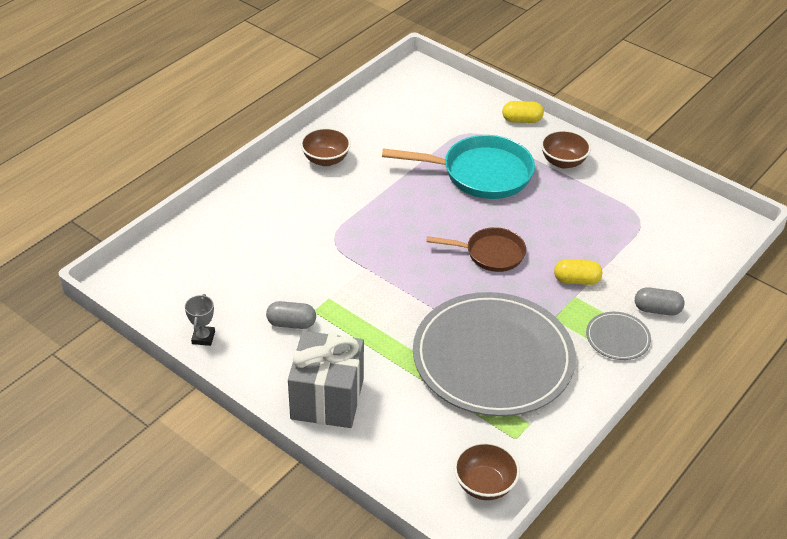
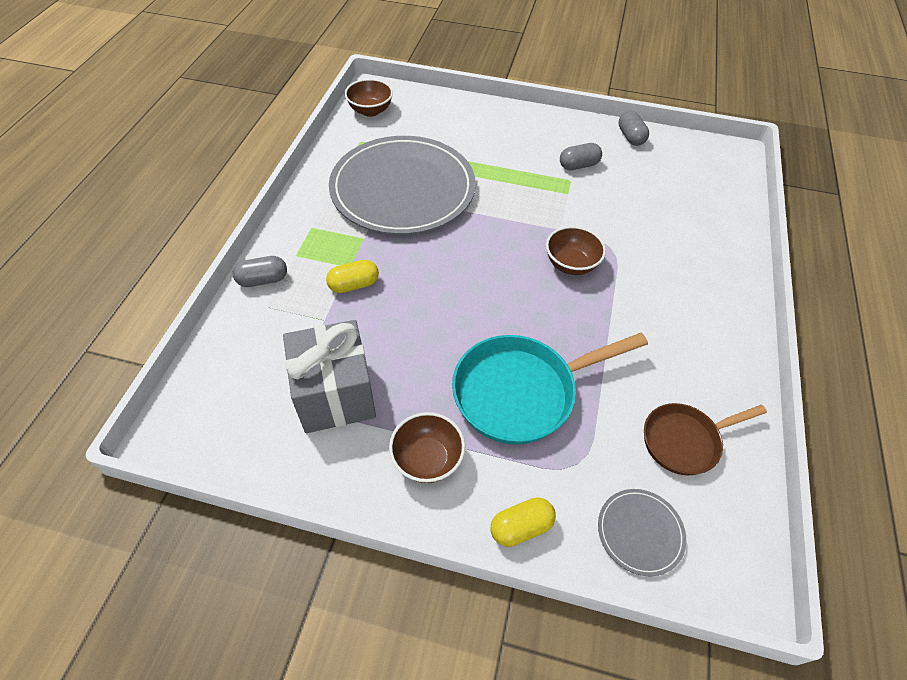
camera: 155 degrees right, 10 degrees up
(203, 337) = (630, 137): grey trophy -> grey capsule
(326, 160) = (704, 341): brown bowl -> brown bowl (571, 264)
(327, 399) = (509, 126): grey gift -> grey gift (335, 394)
(490, 254) = (453, 285): brown pan -> brown pan (684, 441)
(617, 338) = (298, 239): grey plate -> grey plate (640, 532)

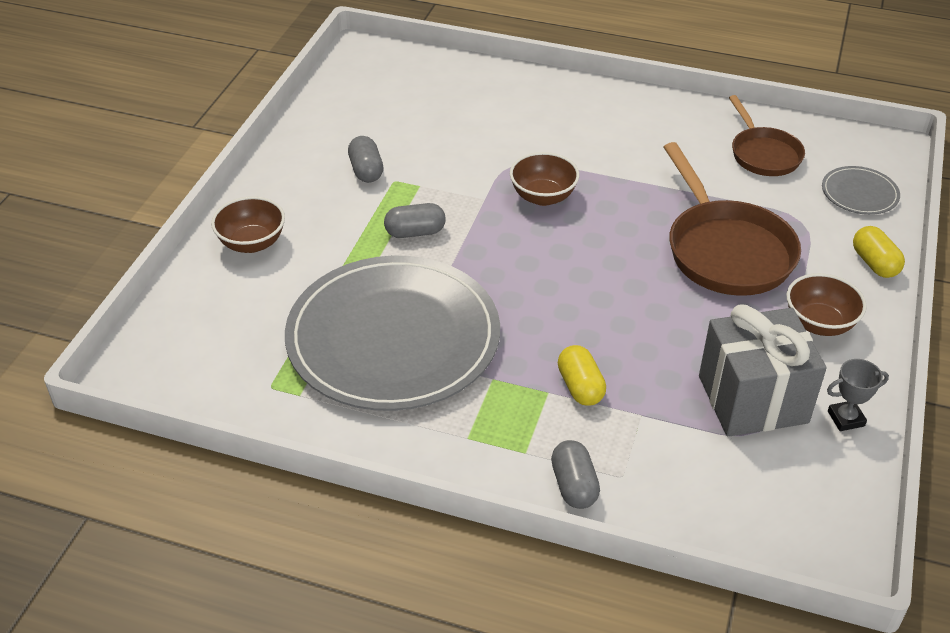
camera: 85 degrees left, 10 degrees down
(308, 464) = (846, 418): none -> grey trophy
(370, 111) = (189, 375): brown bowl -> brown bowl (252, 243)
(521, 392) = (726, 250): turquoise pan -> brown pan
(630, 137) = (316, 121): grey capsule -> grey capsule (415, 232)

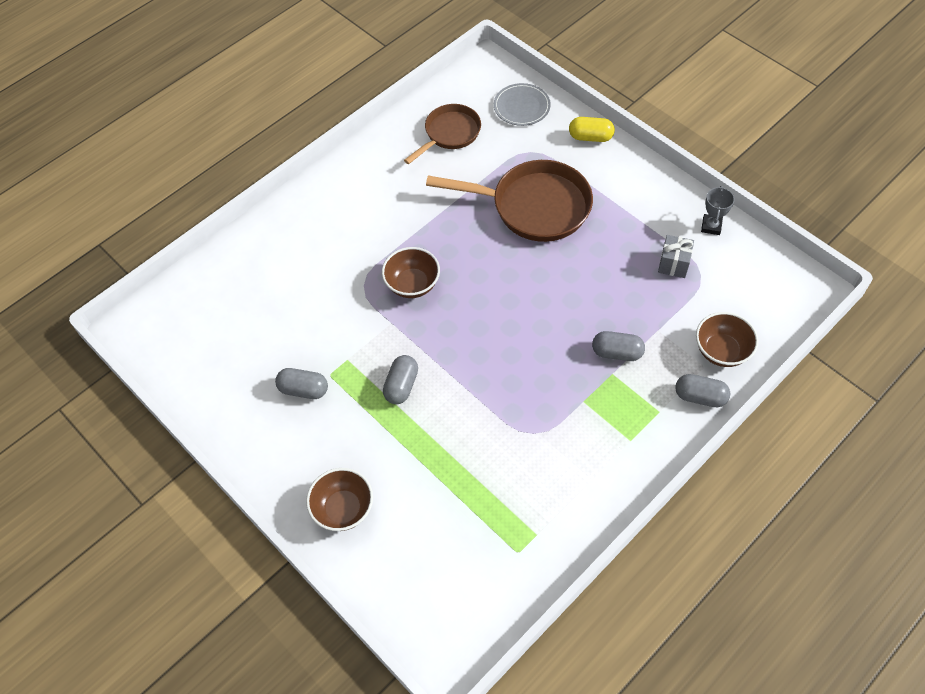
camera: 60 degrees left, 15 degrees up
(393, 338) = (510, 448): grey plate -> none
(580, 387) = (617, 352): yellow capsule -> grey capsule
(752, 399) = (673, 264): grey gift -> grey gift, size x0.47
(763, 154) = (450, 134): brown pan -> brown pan turned 60 degrees counterclockwise
(819, 323) = (627, 195): brown bowl -> brown bowl (721, 351)

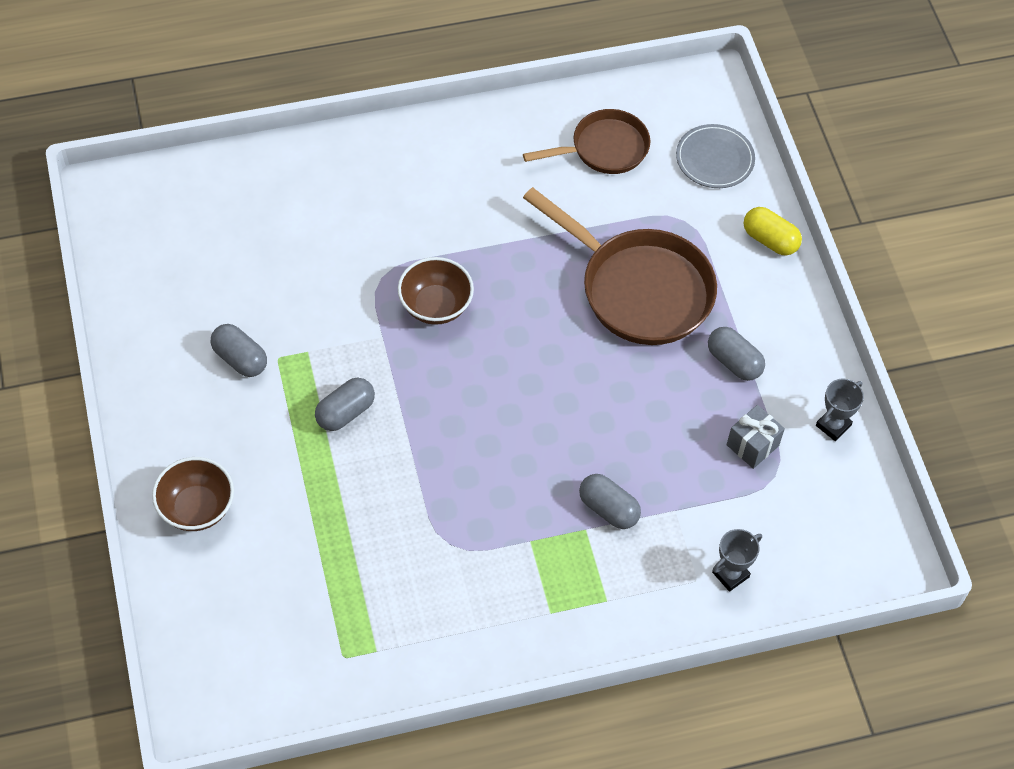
camera: 25 degrees right, 0 degrees up
(700, 397) = (665, 610): grey capsule -> grey capsule (734, 362)
(721, 351) = (730, 574): brown bowl -> grey trophy

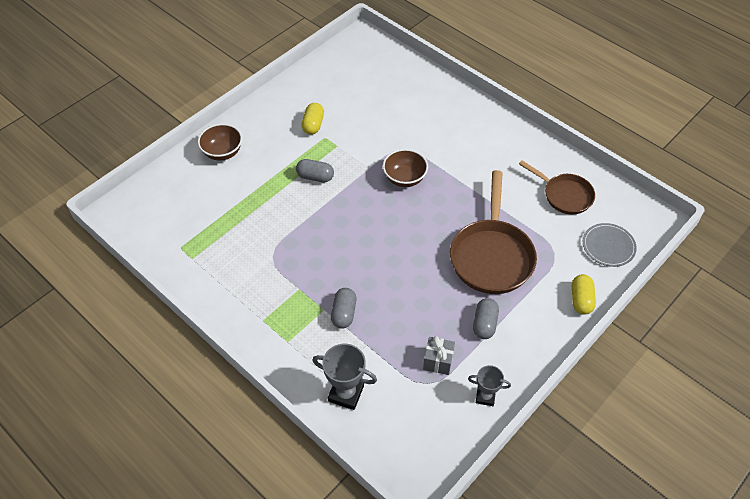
camera: 60 degrees right, 5 degrees down
(240, 359) = (313, 125): grey capsule -> yellow capsule
(730, 574) = (346, 393): grey trophy -> grey trophy, size x1.57

